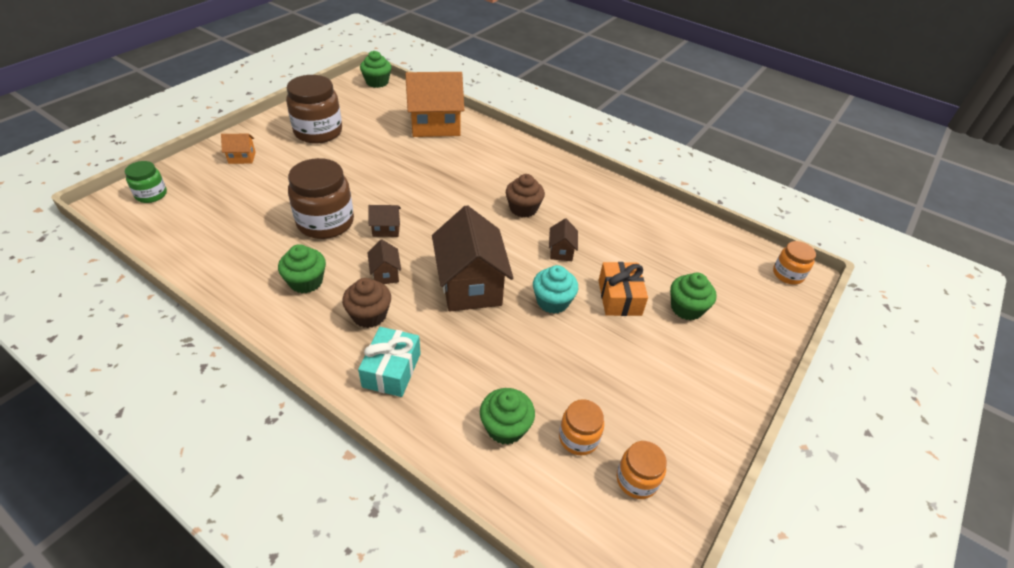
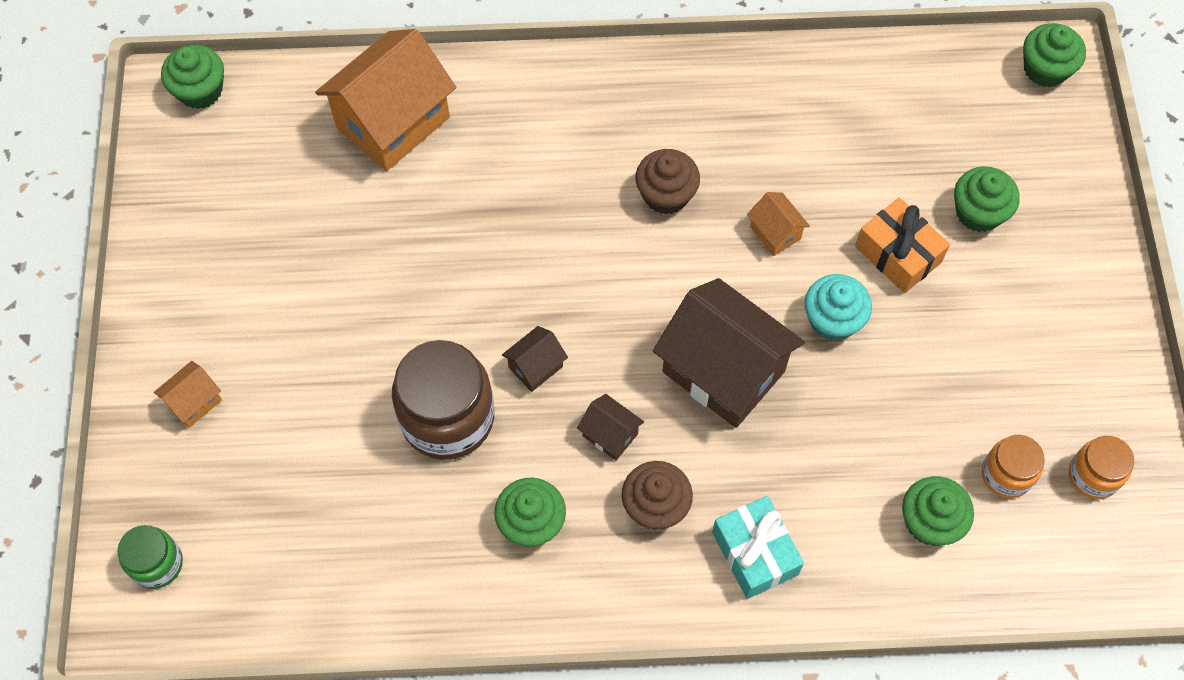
camera: 35 degrees left, 20 degrees up
(318, 132) = (240, 266): brown jar -> none
(561, 251) = (775, 233): brown house -> orange house
(788, 274) = (1045, 69): orange jar -> green cupcake

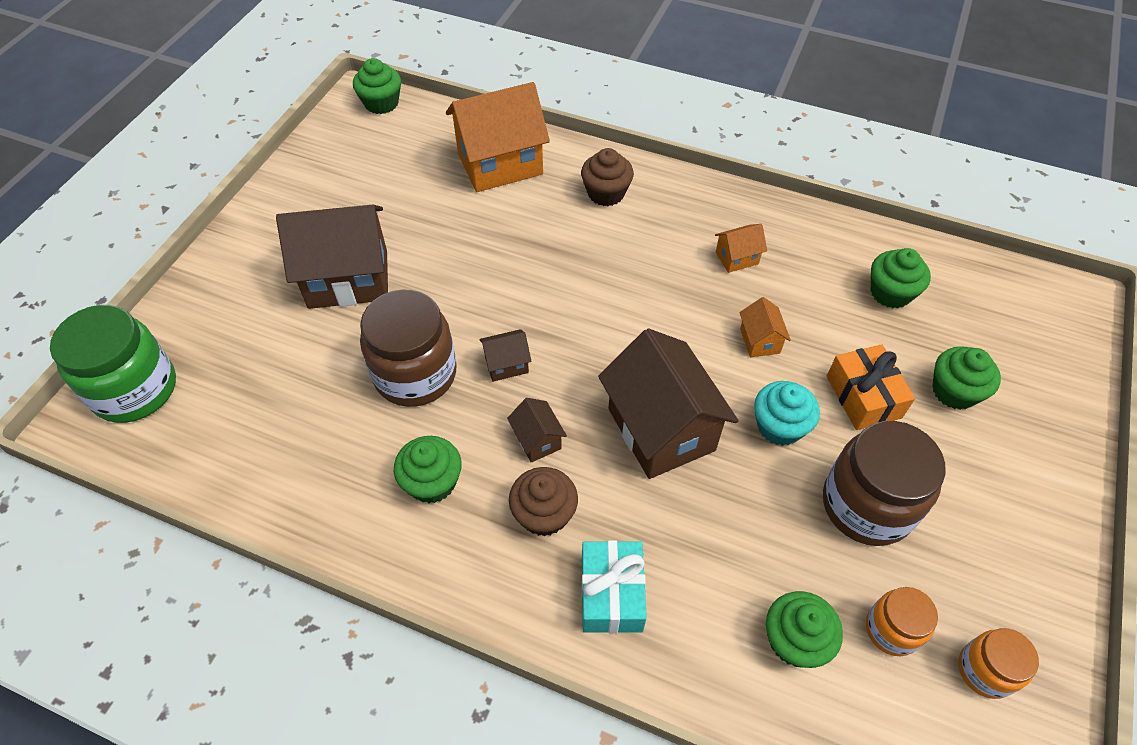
camera: 25 degrees right, 10 degrees down
(157, 564) = (135, 389): green jar -> green jar, size x1.84
(194, 402) = (241, 290): orange house -> orange house (737, 258)
(307, 339) = (348, 279): none -> brown house
(666, 194) = (681, 281): brown cupcake -> brown cupcake (606, 193)
(942, 366) = (867, 505): none -> brown jar
(1045, 69) = (1062, 303): green cupcake -> green cupcake (890, 293)

